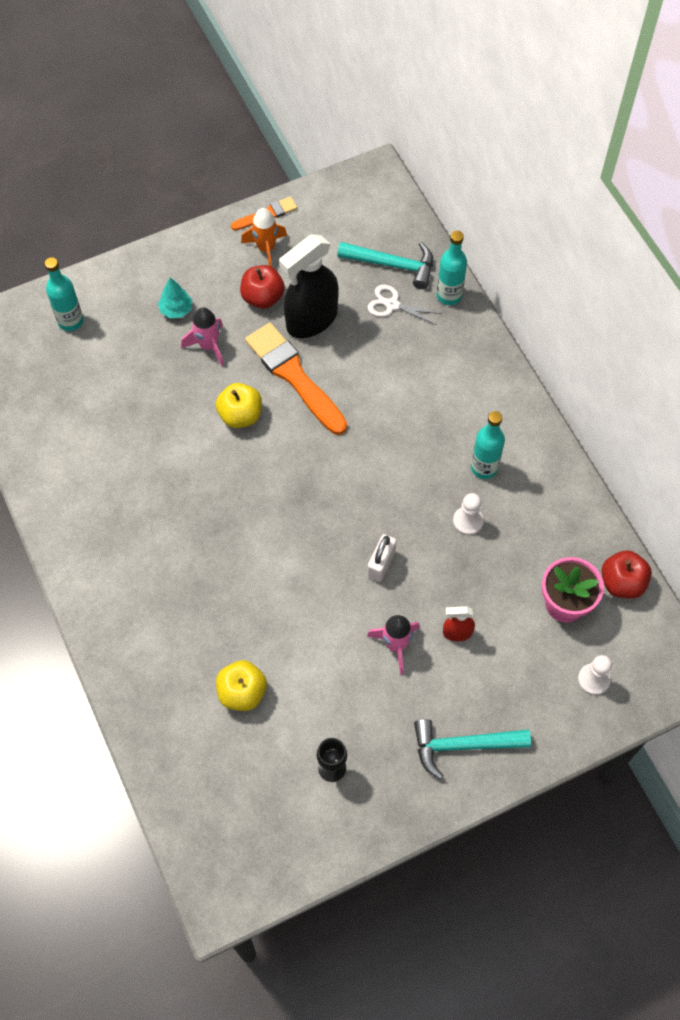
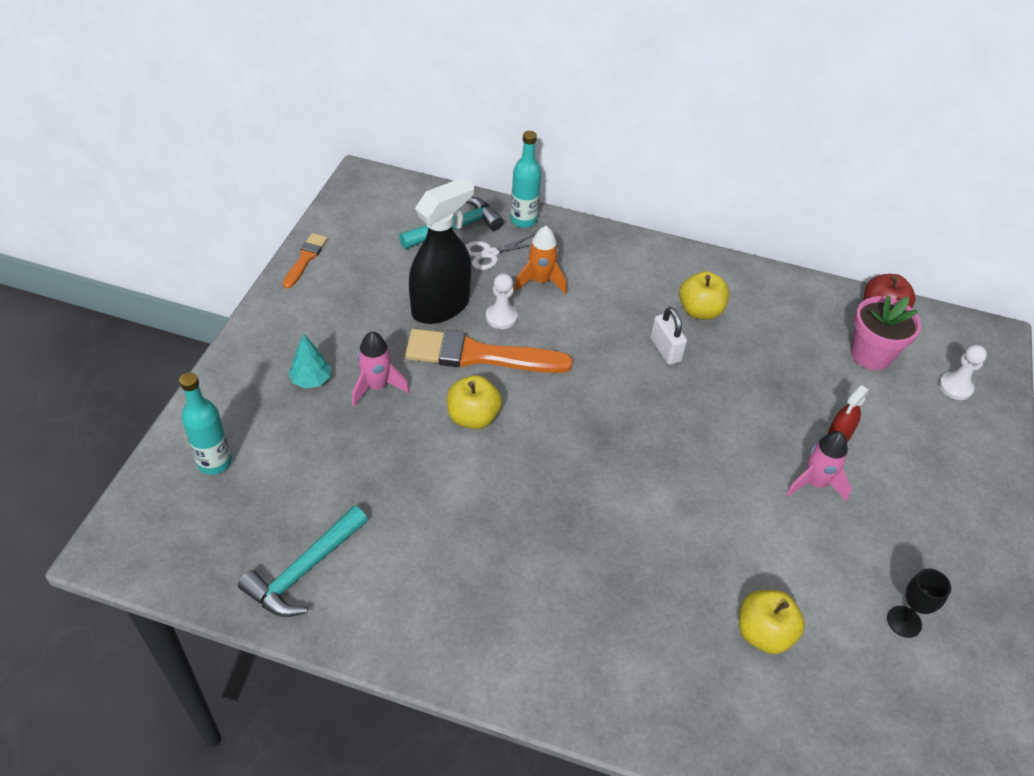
camera: 50 degrees left, 15 degrees down
(263, 297) = (379, 318): red apple -> none
(266, 249) = (336, 283): orange rocket -> orange rocket (540, 281)
(311, 320) = (441, 306): black spray bottle -> black spray bottle turned 135 degrees counterclockwise
(381, 564) = (725, 434): white padlock -> white padlock (665, 350)
(463, 745) = (954, 510): turquoise hammer -> turquoise hammer (305, 570)
(468, 521) = (739, 354): white pawn -> white pawn (501, 317)
(484, 467) = (700, 311): turquoise bottle -> yellow apple

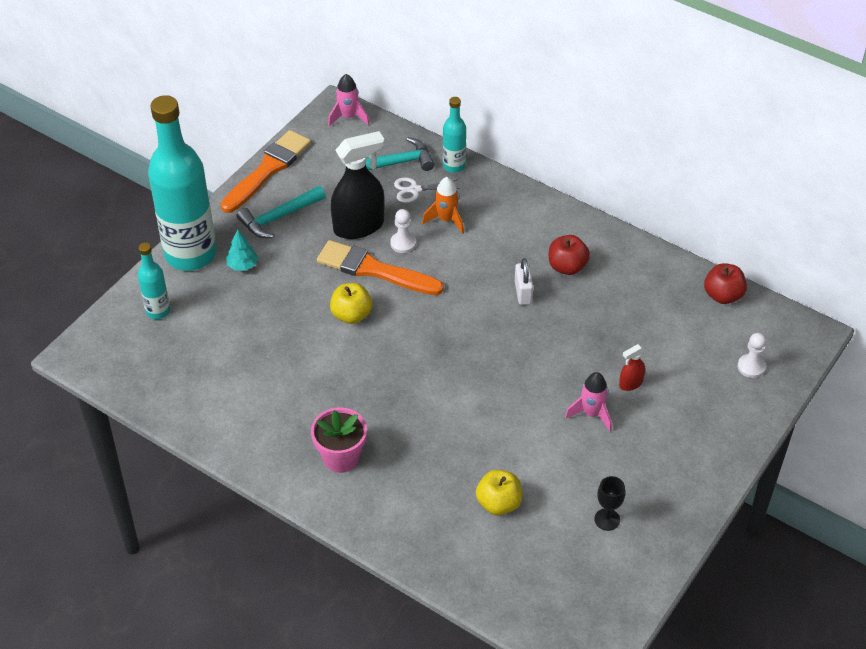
camera: 20 degrees right, 0 degrees up
(238, 378) = (190, 254): none -> turquoise bottle
(305, 259) = (268, 170): orange brush -> orange brush, size x1.96
(305, 570) = (197, 394): turquoise hammer -> turquoise hammer (279, 217)
(377, 386) = (288, 279): pink rocket -> pink rocket (348, 117)
(700, 311) = (567, 267): yellow apple -> red apple
(871, 355) = (693, 328): pink flower pot -> pink flower pot (341, 457)

